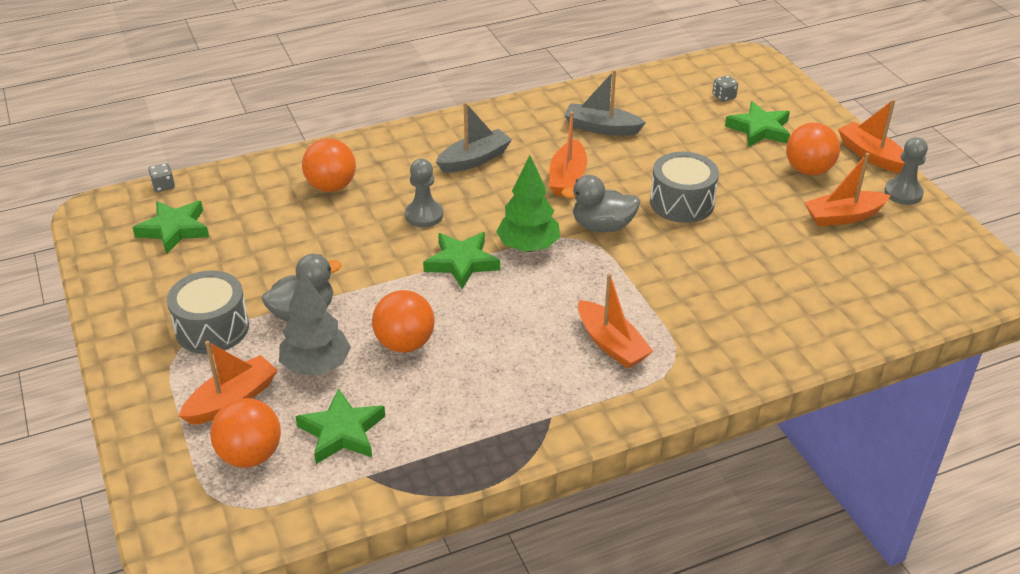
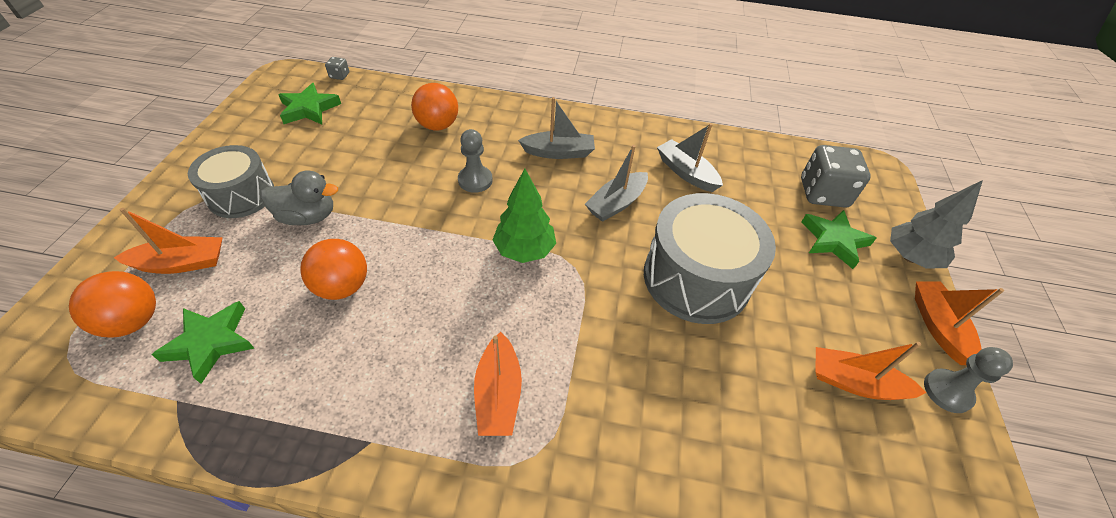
camera: 30 degrees right, 10 degrees up
(316, 366) = (264, 268): grey tree -> grey tree (910, 257)
(462, 263) = (460, 236): green star -> none
(567, 178) = (616, 203): orange boat -> grey boat
(602, 226) = (603, 264): grey duck -> none
(682, 202) = (696, 278): grey drum -> grey drum, size x1.60
(724, 96) = (823, 193): grey dice -> grey dice, size x2.35
(808, 170) = (853, 308): orange ball -> none

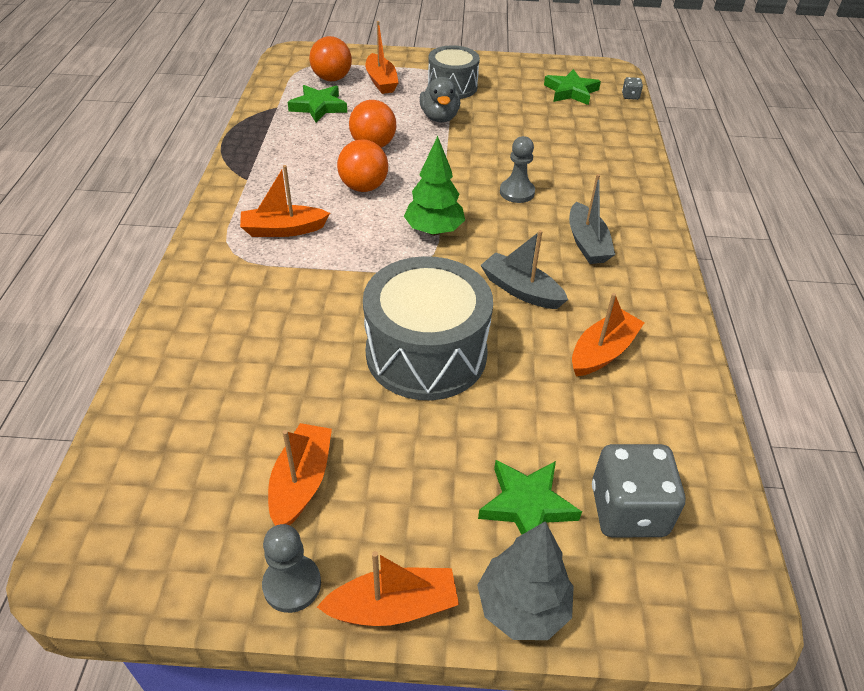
camera: 85 degrees right, 5 degrees down
(438, 125) = (587, 160): orange ball -> orange ball (363, 187)
(686, 172) = (602, 352): grey boat -> orange boat

